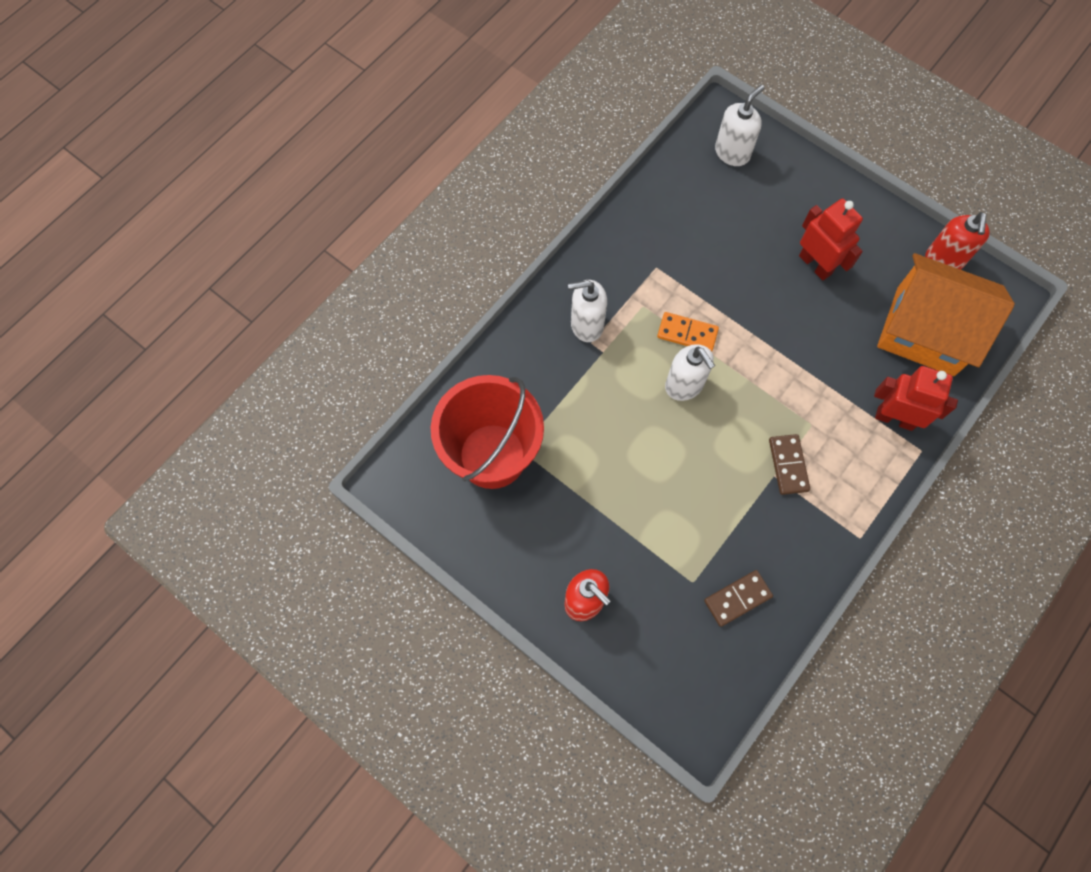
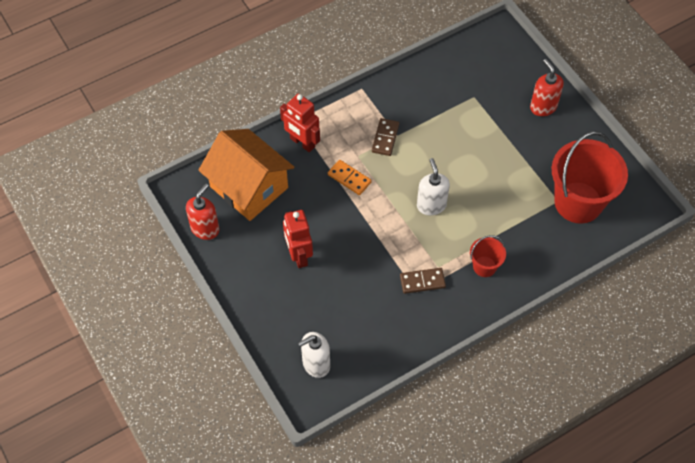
camera: 160 degrees left, 10 degrees down
(586, 325) = (484, 266): white soap dispenser -> red bucket
(687, 333) = (414, 238): orange domino -> orange domino (349, 178)
(737, 598) = (450, 81): brown domino -> brown domino (422, 281)

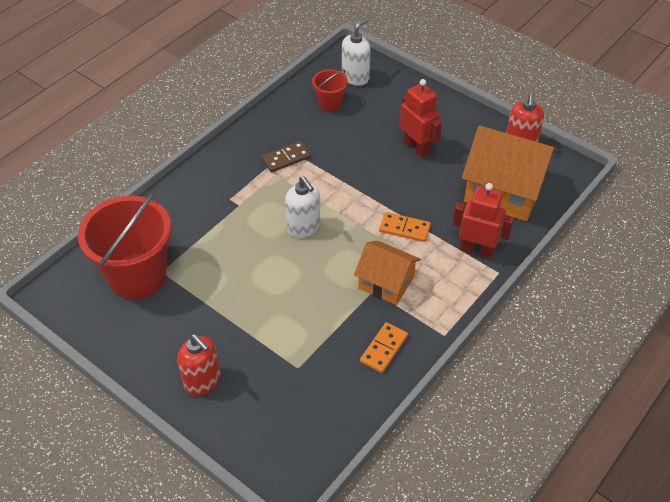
camera: 160 degrees right, 10 degrees down
(385, 138) = (386, 283): brown domino -> orange house
(409, 91) = (383, 349): none -> orange domino
(484, 266) = (227, 187): red bucket -> red bucket (330, 103)

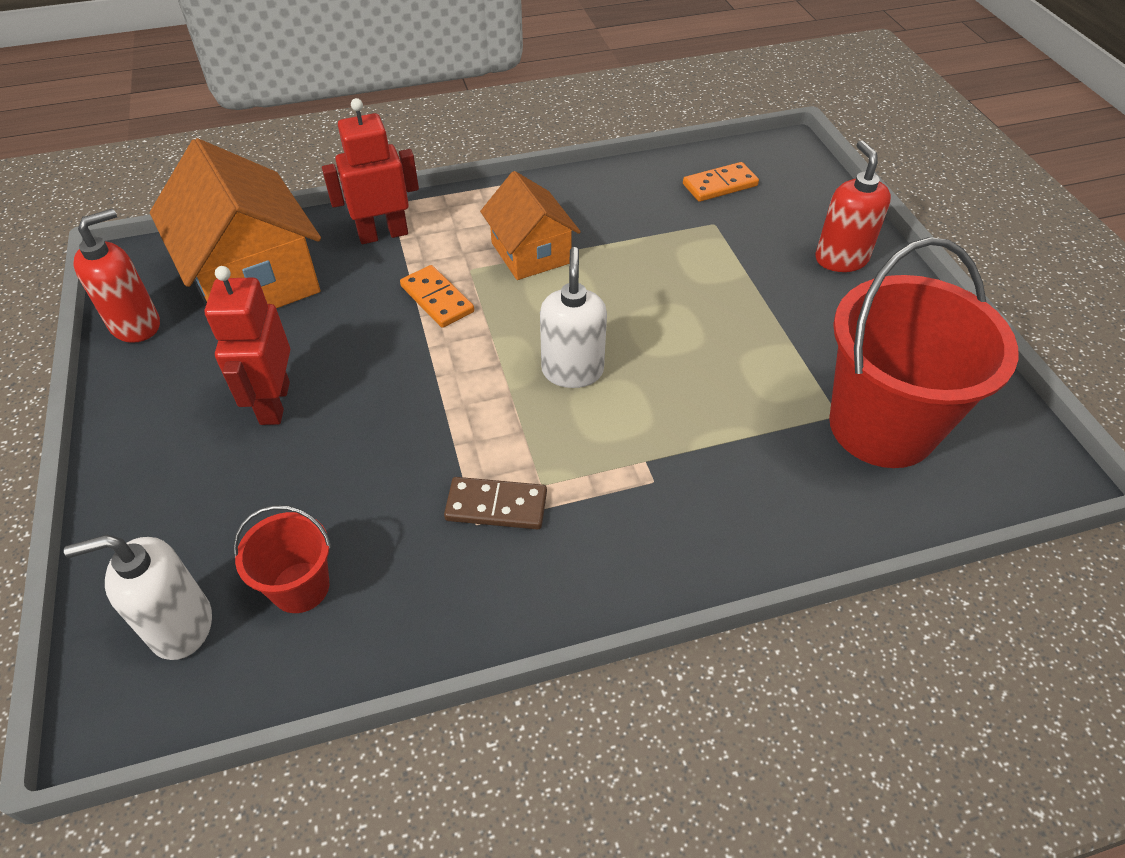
camera: 145 degrees left, 0 degrees up
(383, 349) = (601, 198): orange domino -> orange domino (720, 185)
(477, 250) = (383, 234): red robot -> red robot turned 105 degrees clockwise

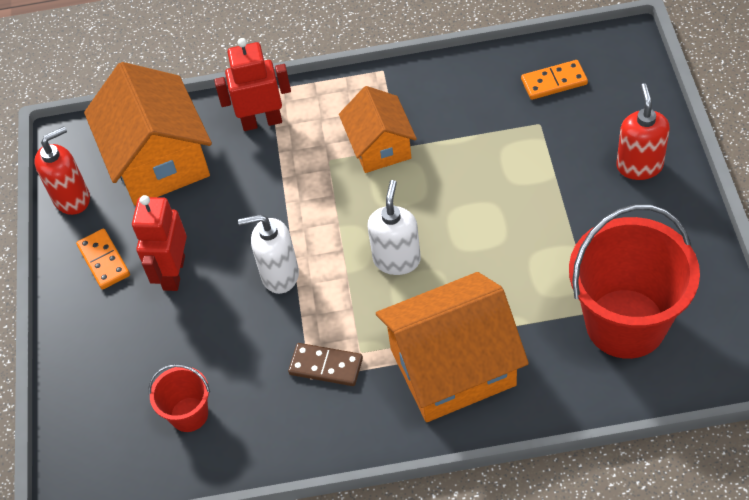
camera: 15 degrees right, 5 degrees up
(181, 626) = (112, 434): white soap dispenser -> white soap dispenser (279, 275)
(437, 299) = (300, 188): orange domino -> orange domino (103, 261)
(672, 494) = (453, 367): none -> orange house

